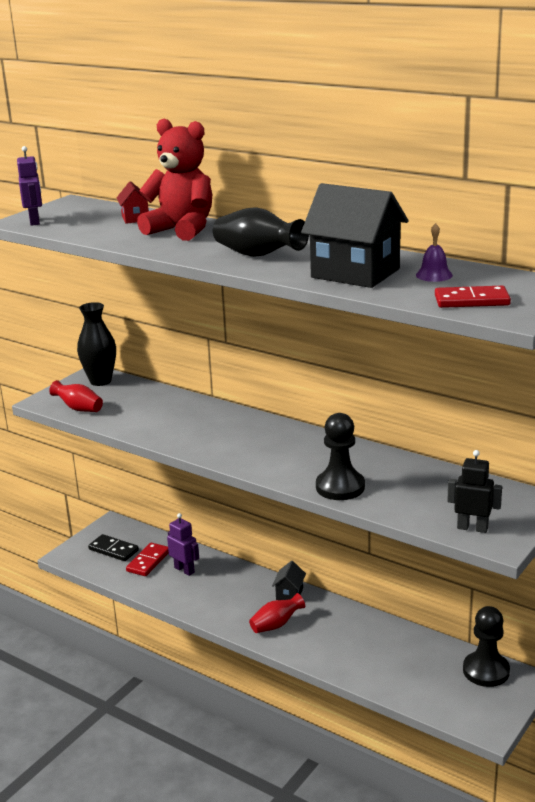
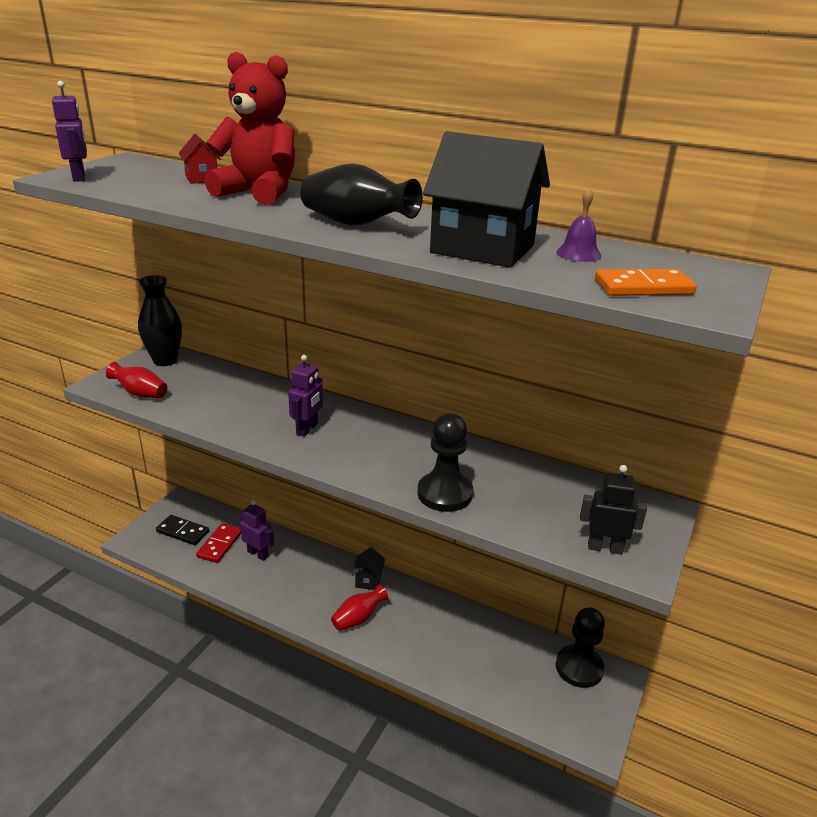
camera: 10 degrees left, 5 degrees up
(225, 437) = (307, 429): none -> purple robot
(471, 300) = (643, 287): red domino -> orange domino

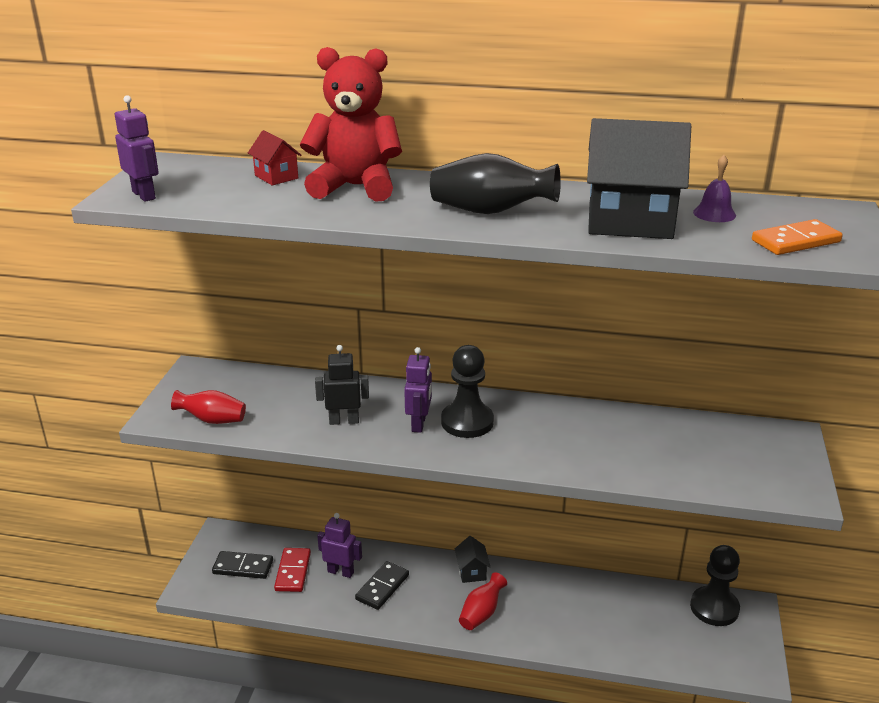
camera: 15 degrees left, 0 degrees up
(165, 360) = (211, 377): black vase -> none
(285, 575) = (382, 587): none -> black domino
(445, 494) = (594, 462): black pawn -> black pawn (467, 422)
(605, 548) = (763, 482): black robot -> black robot (344, 421)

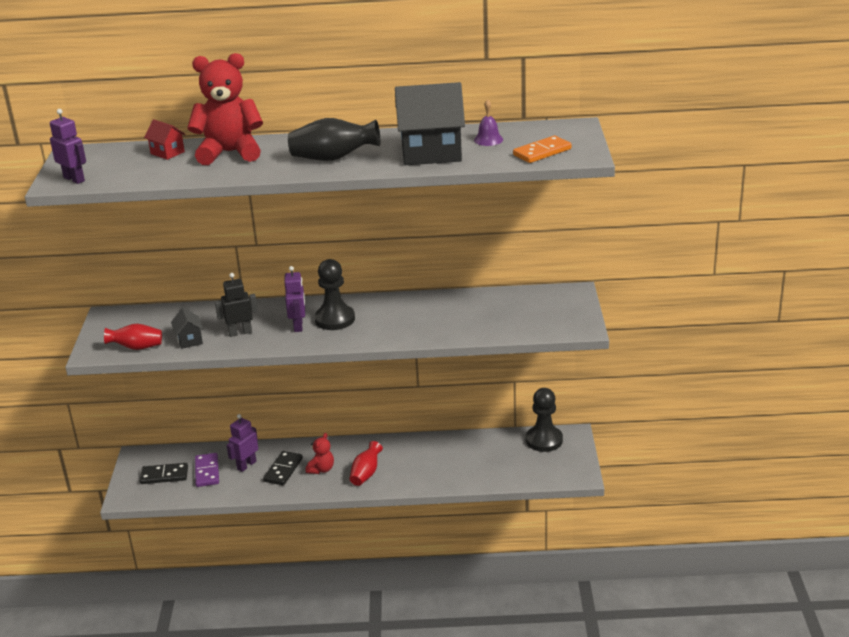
camera: 10 degrees left, 0 degrees up
(293, 572) = (207, 472): red domino -> purple domino
(341, 572) = (246, 465): purple robot -> purple robot turned 60 degrees counterclockwise
(428, 596) = (321, 469): none -> red teddy bear
(471, 572) = (352, 448): black house -> black house (189, 340)

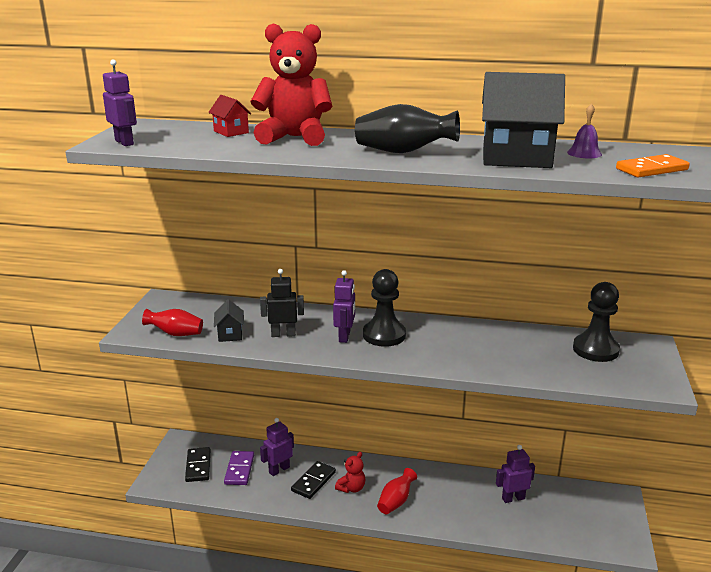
camera: 10 degrees right, 5 degrees down
(164, 475) = (198, 466): black domino -> black domino turned 75 degrees clockwise
(474, 453) = (513, 498): none -> purple robot
(544, 440) = (589, 497): black pawn -> black pawn (595, 350)

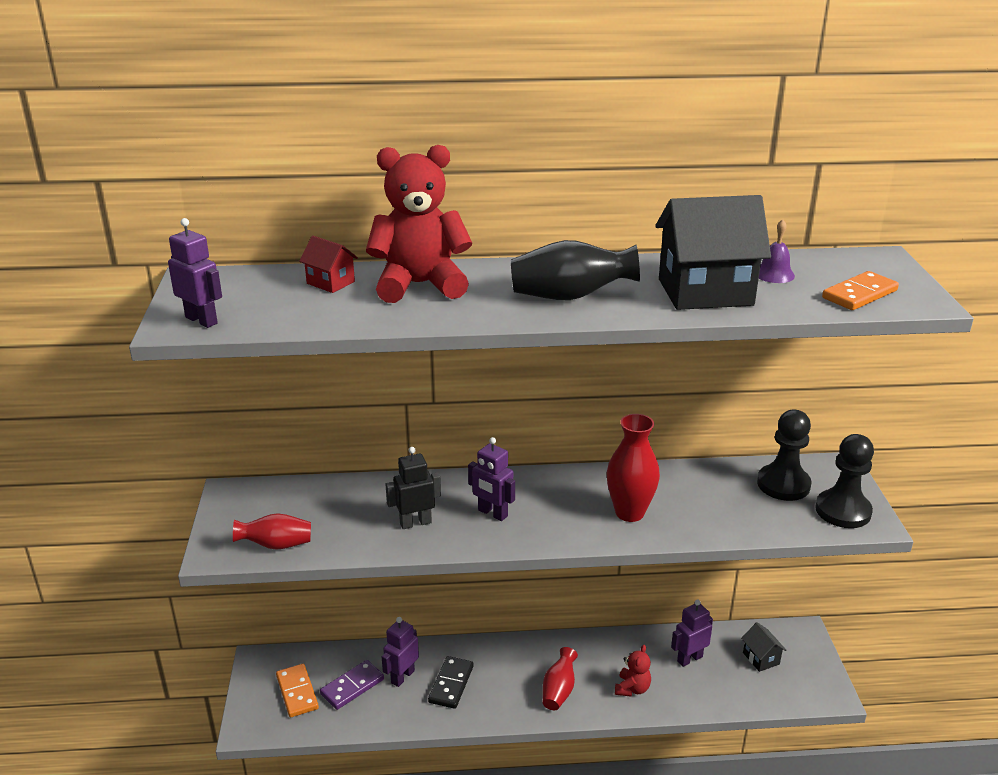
camera: 15 degrees left, 5 degrees up
(198, 466) = (297, 692): black domino -> orange domino
(230, 334) = (348, 534): black house -> black house (761, 658)
(239, 470) = (352, 686): purple domino -> purple domino turned 60 degrees clockwise
(344, 336) = (492, 513): purple robot -> purple robot turned 135 degrees clockwise
(351, 488) = (500, 683): red teddy bear -> red teddy bear (632, 688)
(384, 335) = (538, 503): black pawn -> black pawn (843, 511)
(454, 351) = (629, 513): none -> red vase

